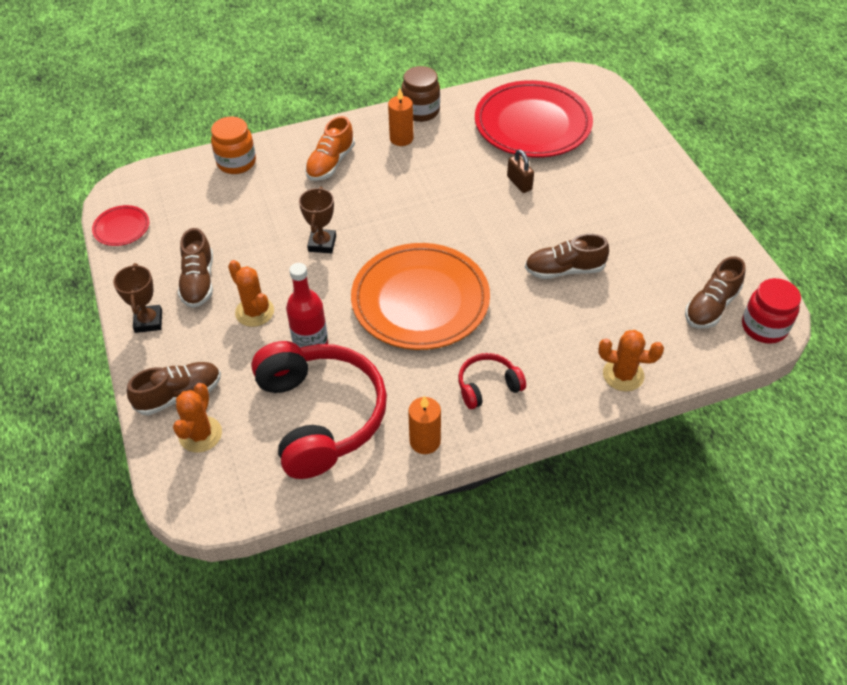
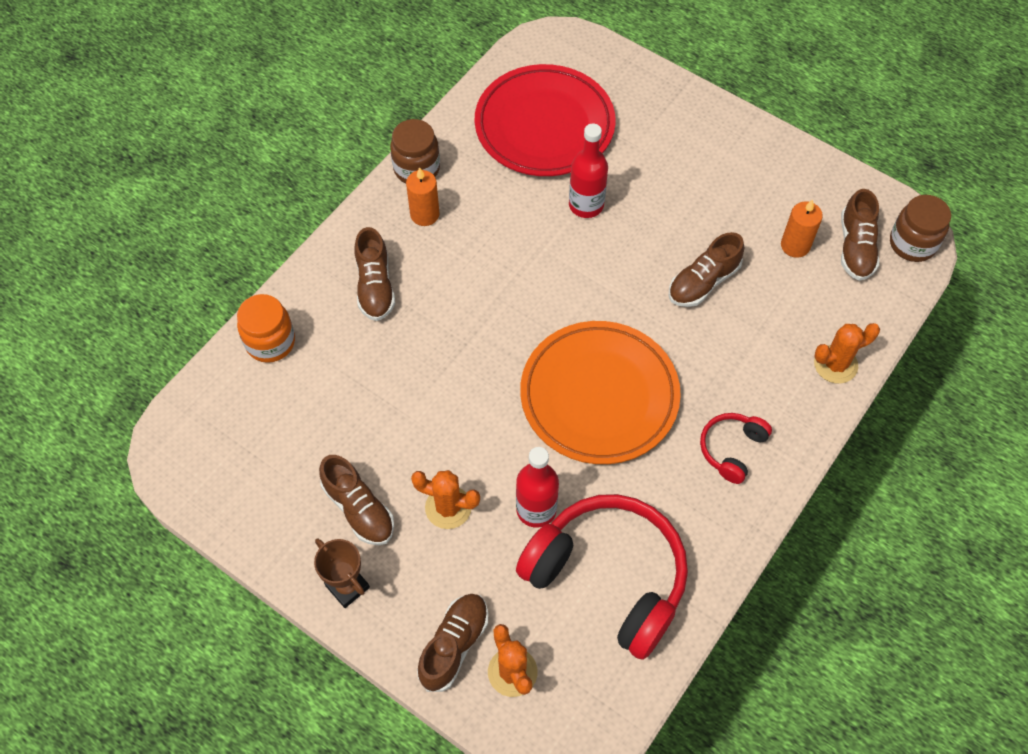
camera: 35 degrees left, 10 degrees up
(122, 228) = (214, 497): red plate -> none
(322, 244) = (449, 388): brown trophy -> none
(330, 163) = (375, 286): orange shoe -> brown shoe
(425, 441) = (722, 541): orange candle -> orange candle (795, 245)
(519, 183) = (586, 205): brown padlock -> red bottle
(764, 327) = (912, 243): red jar -> brown jar

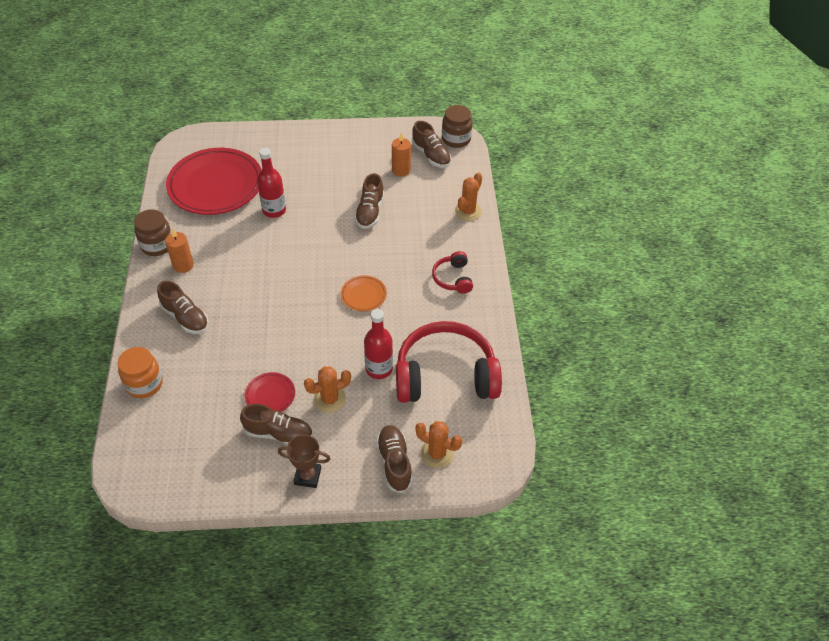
camera: 40 degrees left, 10 degrees down
(387, 453) = (270, 395): none -> red plate
(599, 396) = (363, 295): orange plate -> orange plate, size x0.44

